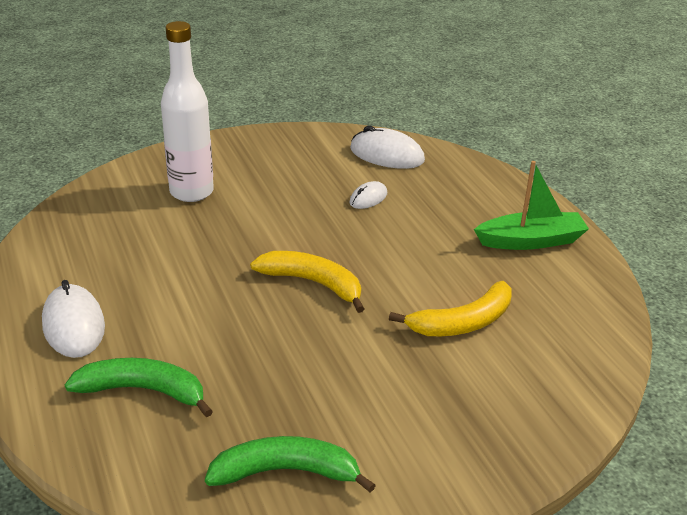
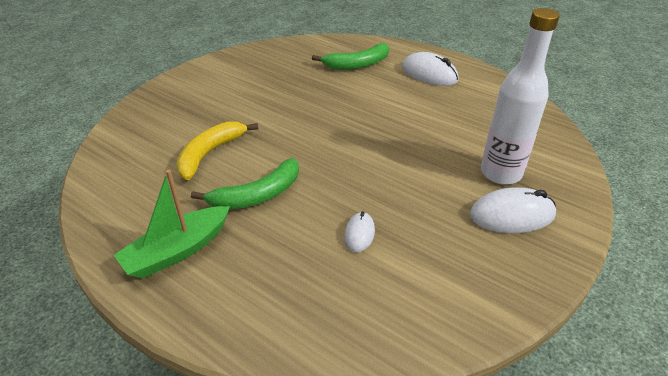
camera: 150 degrees right, 5 degrees up
(286, 471) = (262, 62): green banana -> green banana (257, 195)
(313, 283) = (330, 141): yellow banana -> none
(387, 155) = (395, 311): white mouse -> white mouse (512, 215)

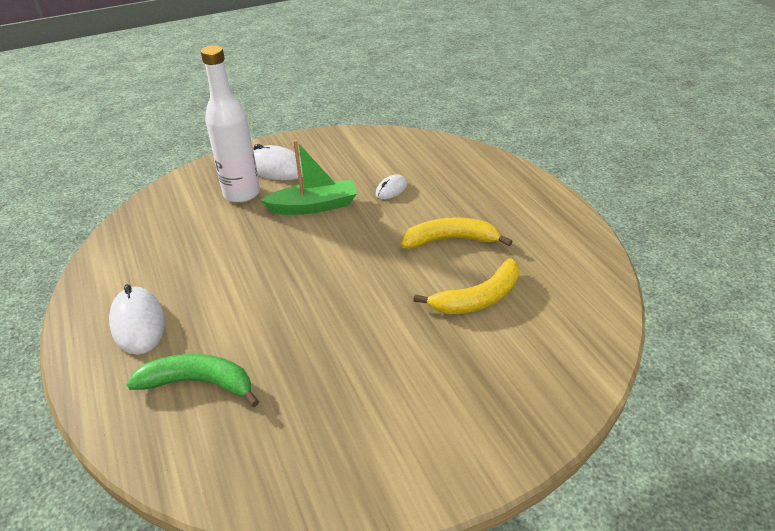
camera: 150 degrees left, 0 degrees up
(177, 251) = (531, 219): green boat -> green boat (314, 206)
(257, 195) = (450, 240): green banana -> yellow banana

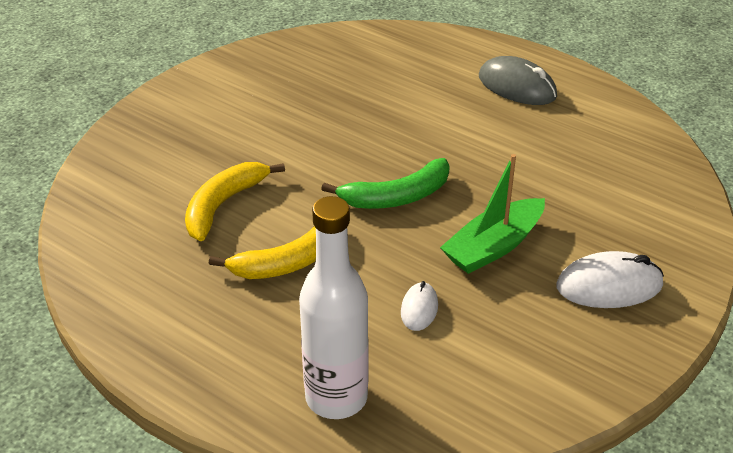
camera: 150 degrees right, 0 degrees up
(138, 323) = (517, 87): white mouse -> grey mouse
(199, 383) = (416, 71): green banana -> green banana (396, 197)
(241, 193) = (601, 232): white bottle -> white bottle (336, 398)

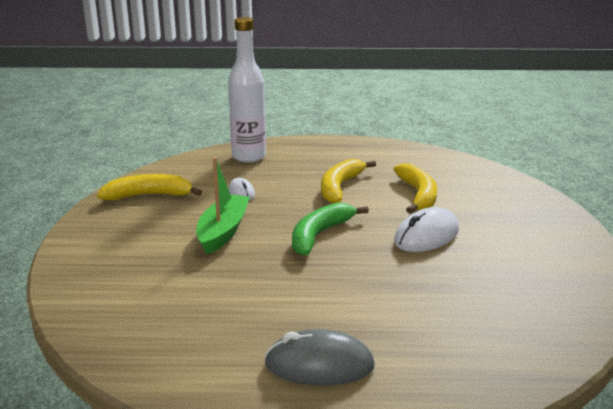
camera: 145 degrees right, 15 degrees down
(547, 363) = (149, 195): none -> yellow banana
(609, 286) = (127, 237): white mouse -> white mouse (426, 236)

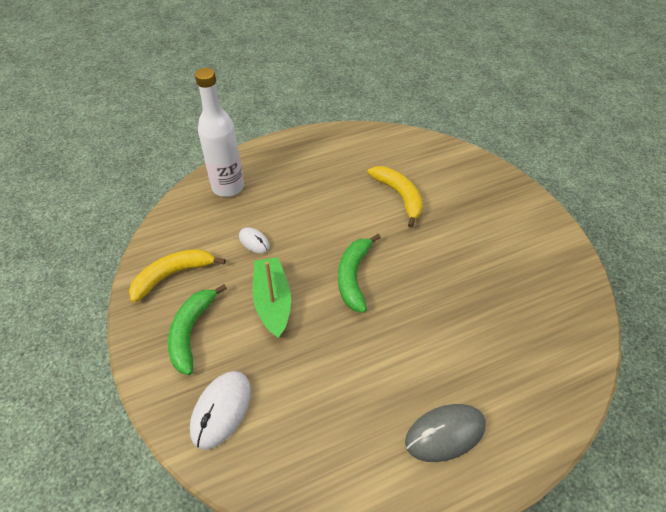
camera: 25 degrees left, 25 degrees up
(131, 231) = (191, 332): none -> green banana
(340, 187) = (332, 206): yellow banana -> none
(426, 236) = (434, 248): white mouse -> white mouse (221, 410)

